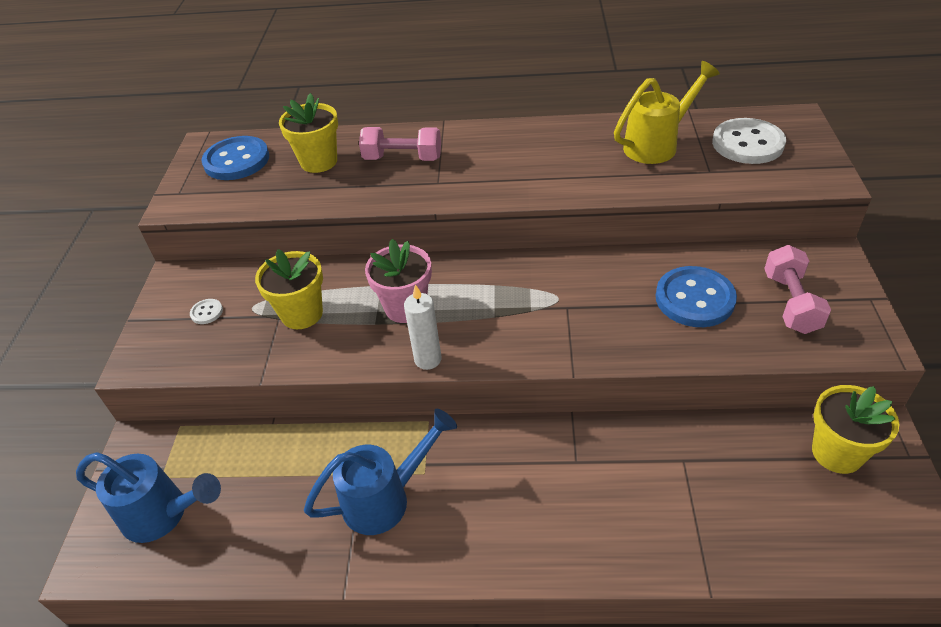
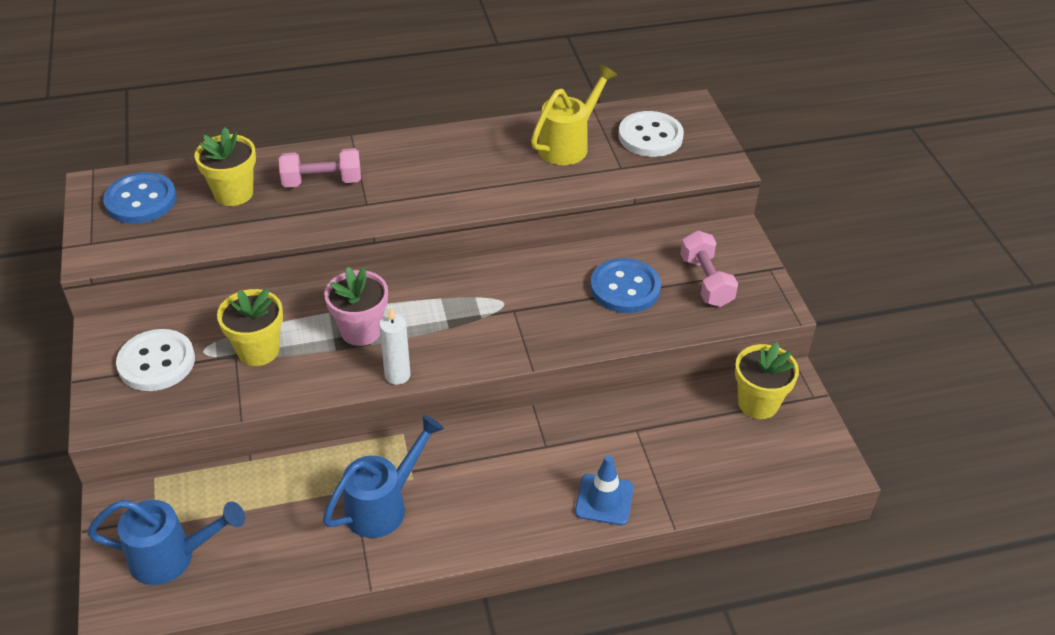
camera: 20 degrees left, 0 degrees up
(207, 312) = (156, 362): white button -> white button, size x2.32
(630, 540) = (604, 500): none -> blue traffic cone

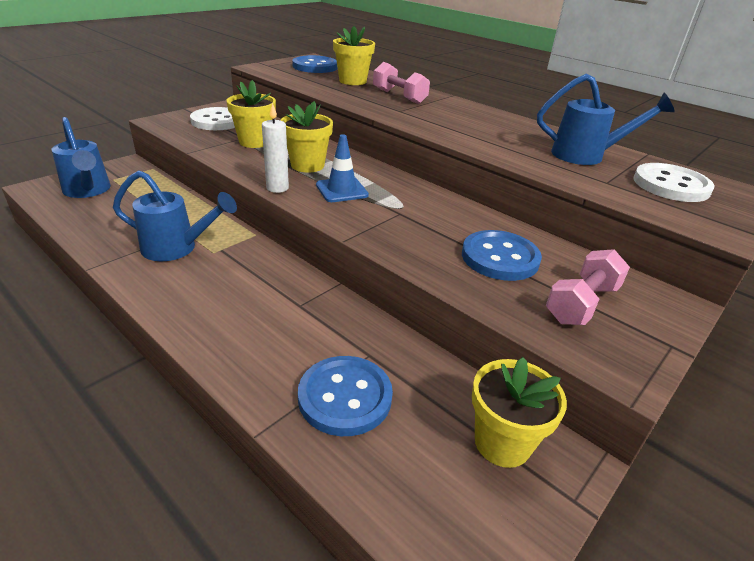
camera: 55 degrees right, 10 degrees down
(361, 330) = (307, 165): pink flower pot -> yellow flower pot
(569, 144) = (586, 156): yellow watering can -> blue watering can
(604, 500) = (260, 364): blue traffic cone -> blue traffic cone (341, 190)
(670, 464) = (345, 397): none -> blue button

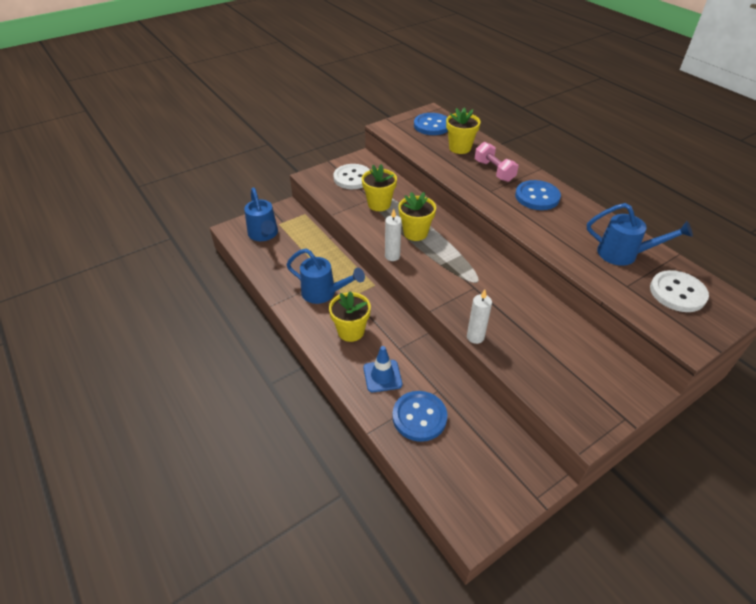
camera: 15 degrees right, 10 degrees up
(341, 190) = (437, 261): blue traffic cone -> blue traffic cone (382, 376)
(416, 266) = (475, 337): none -> white candle
(500, 258) = (534, 335): blue button -> blue button (537, 197)
(502, 443) = (505, 459): yellow flower pot -> yellow flower pot (351, 331)
(581, 304) = (578, 380): pink dumbbell -> none

